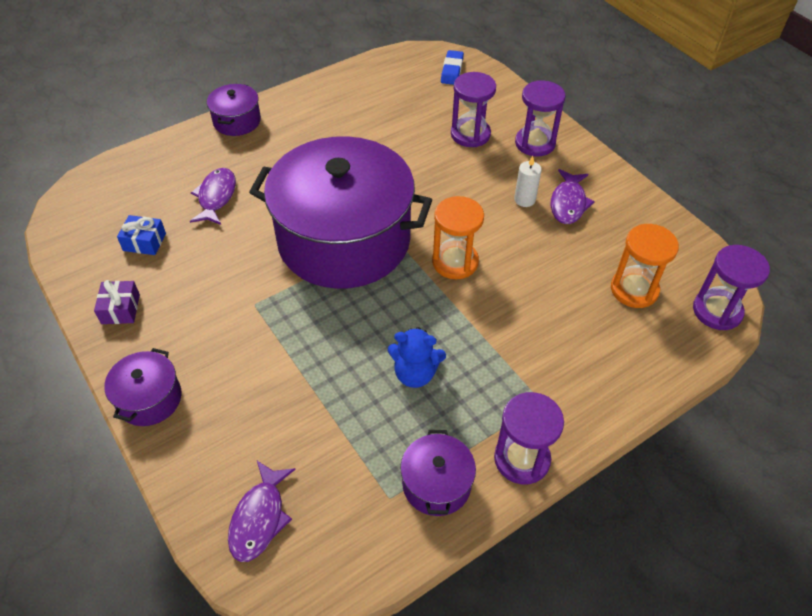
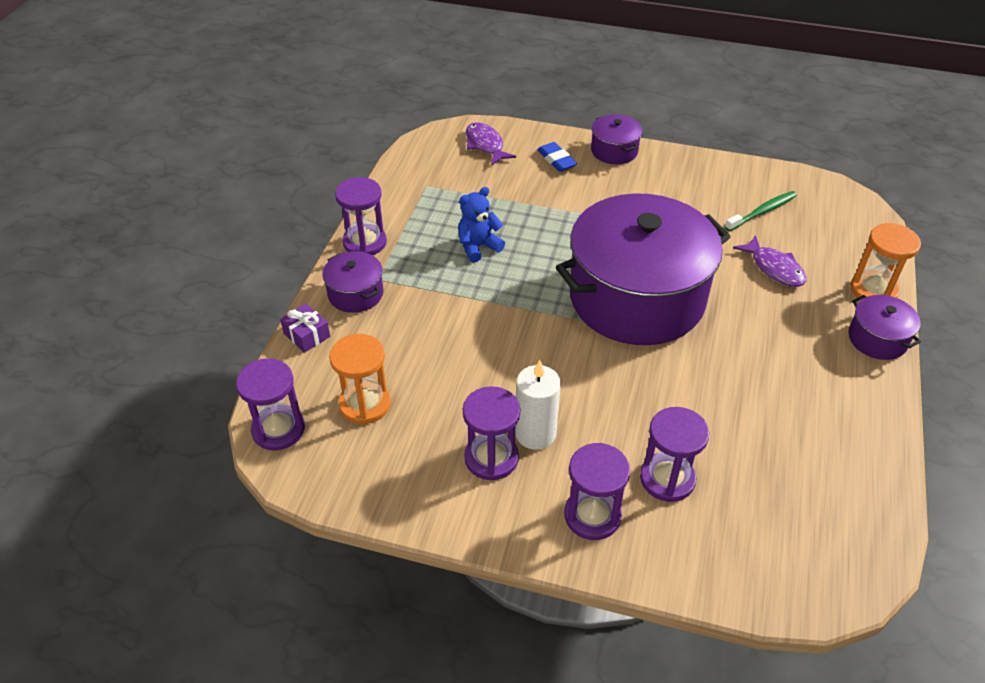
camera: 140 degrees right, 5 degrees down
(120, 309) = (704, 173): purple gift -> purple gift (307, 335)
(144, 242) = (762, 212): blue gift -> green toothbrush
(436, 484) = (406, 205): purple pot -> purple pot (355, 294)
(452, 70) = (799, 568): blue eraser -> blue eraser (556, 160)
(455, 262) = (533, 335): orange hourglass -> orange hourglass (873, 290)
(524, 200) = (535, 433): white candle -> white candle, size x1.58
(568, 203) = (491, 458): purple fish -> purple hourglass

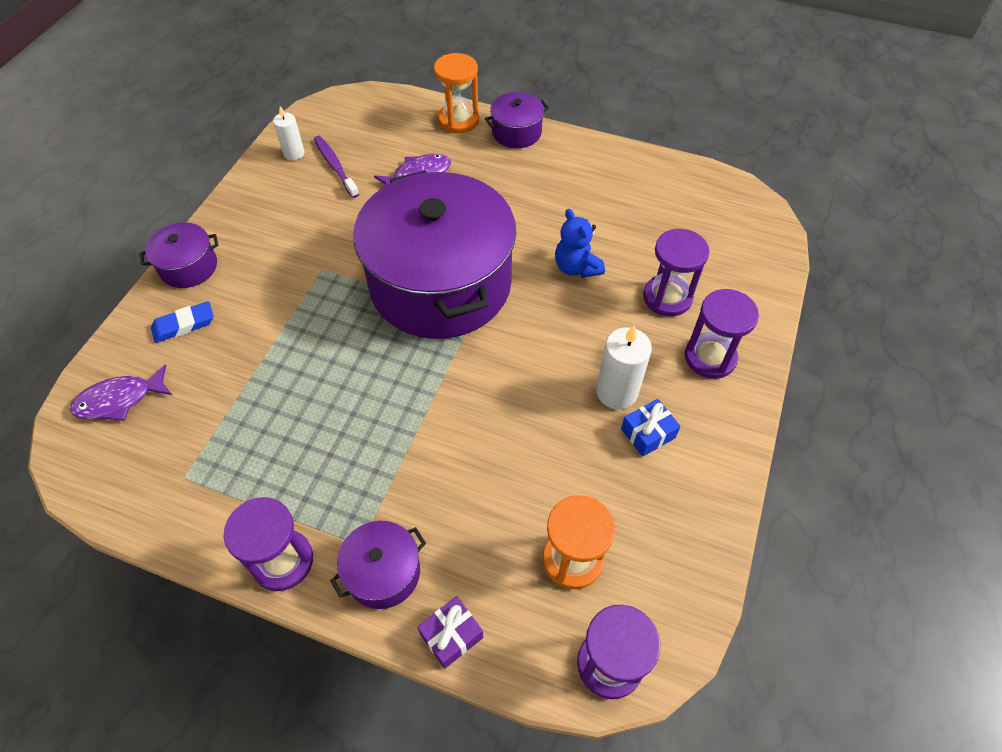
camera: 85 degrees left, 10 degrees up
(478, 247) = (325, 423): blue teddy bear -> blue teddy bear (576, 267)
(491, 458) = (648, 433): purple hourglass -> blue gift
(762, 212) = (335, 166): green toothbrush -> purple toothbrush
(768, 184) = (294, 153): none -> white candle

